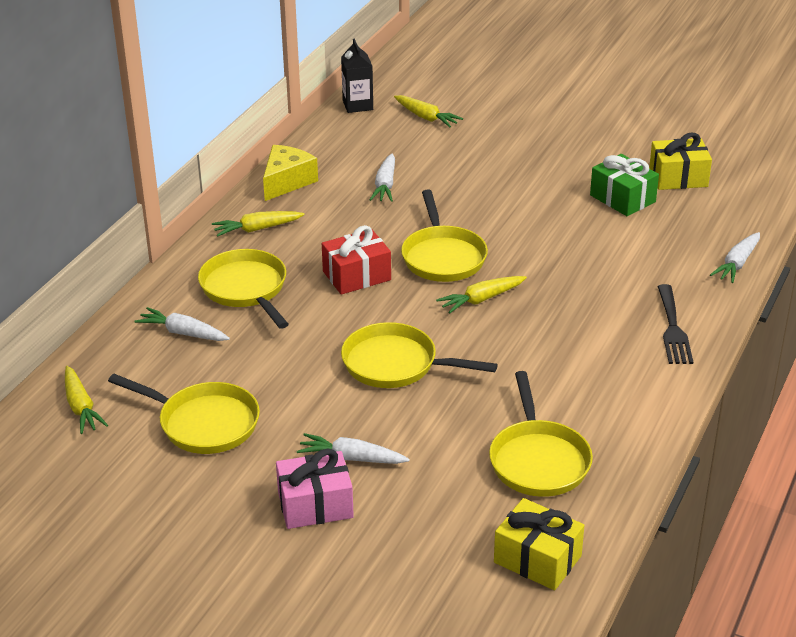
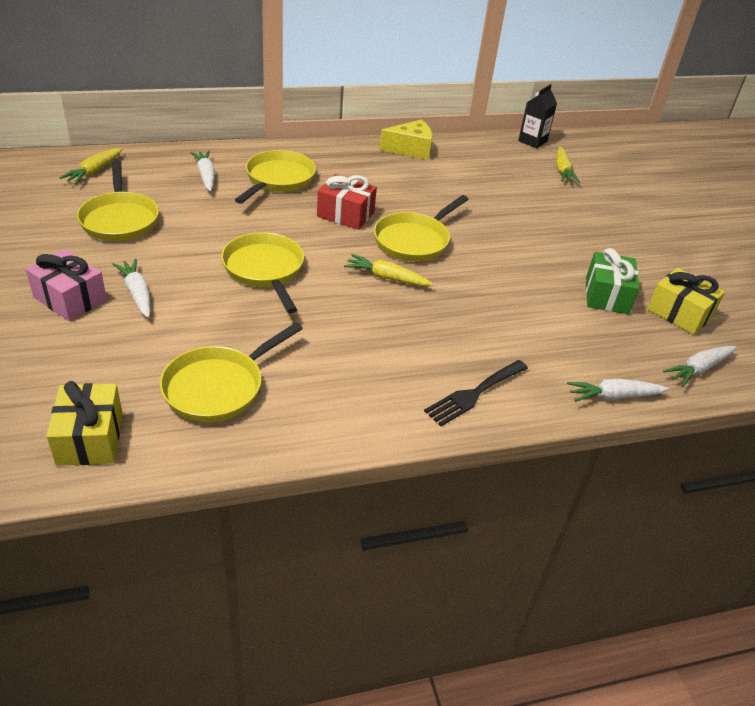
camera: 45 degrees right, 5 degrees up
(257, 229) = (346, 159): yellow carrot -> none
(385, 185) = (462, 185): white carrot -> white carrot (699, 369)

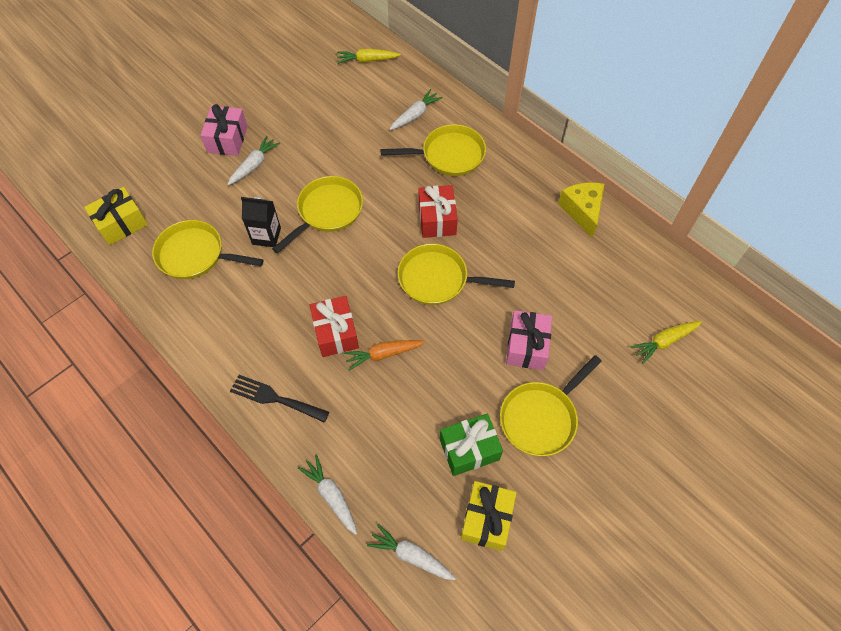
camera: 65 degrees right, 20 degrees up
(120, 219) = (323, 107): yellow pan -> yellow pan (541, 418)
(387, 278) = (373, 285): yellow carrot -> none
(410, 149) = (582, 211): yellow cheese -> yellow cheese turned 150 degrees counterclockwise
(424, 322) = (335, 333): none -> red gift
(473, 303) = (383, 354): none -> orange carrot
(523, 227) = (526, 346): none -> pink gift
(532, 141) = (701, 295): black carton -> black carton (266, 236)

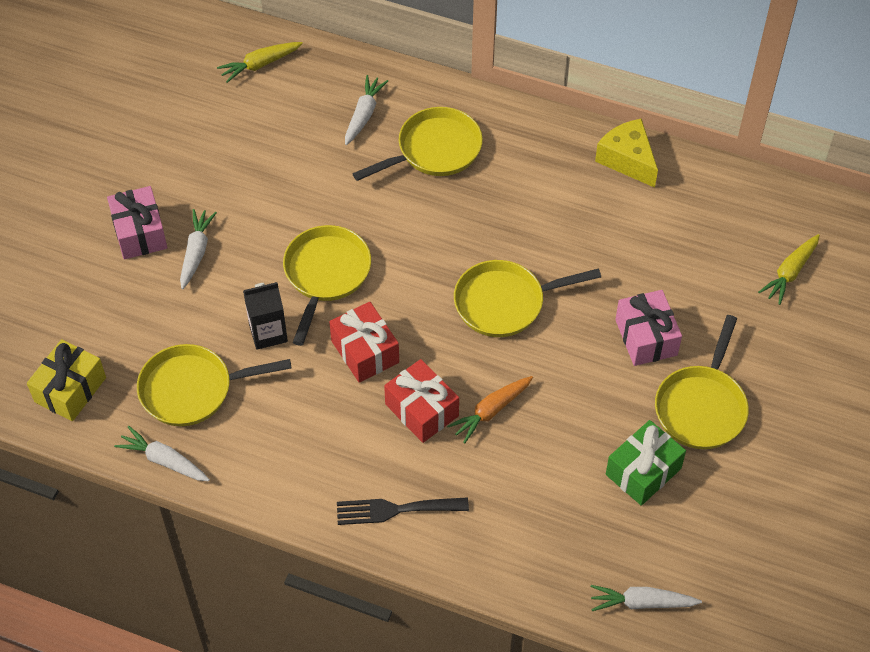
camera: 25 degrees left, 5 degrees down
(331, 496) = (522, 583): white carrot -> white carrot (164, 461)
(437, 219) = (464, 233): red gift -> red gift (365, 351)
(487, 519) = (700, 533): yellow gift -> none

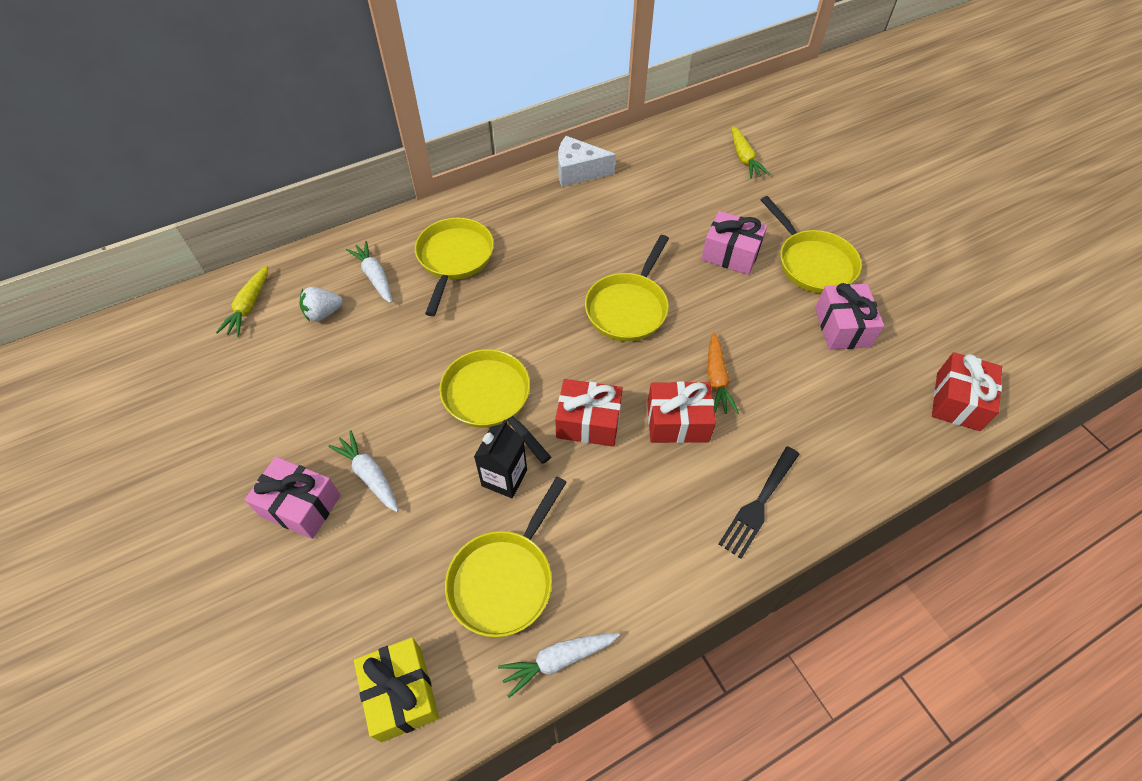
camera: 50 degrees left, 0 degrees up
(298, 113) = (323, 313): none -> white strawberry
(627, 160) = (578, 171): yellow cheese -> white cheese
(642, 603) = (958, 401): white carrot -> red gift
(643, 471) = (842, 327): green gift -> pink gift

